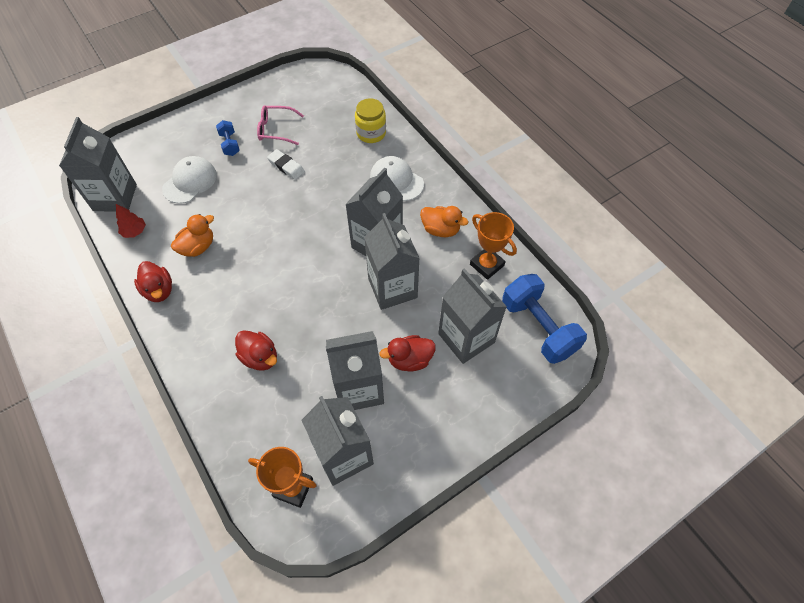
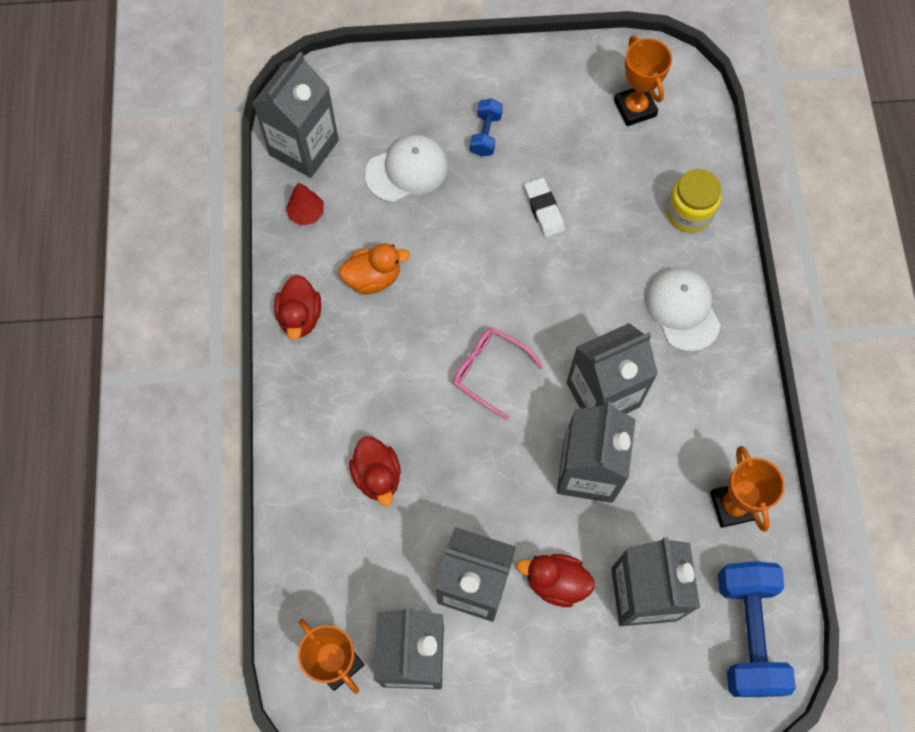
camera: 30 degrees right, 10 degrees up
(276, 130) = (560, 141): pink glasses -> pink glasses (490, 372)
(311, 98) = (635, 108): none -> orange trophy
(440, 230) = (700, 419): orange duck -> none

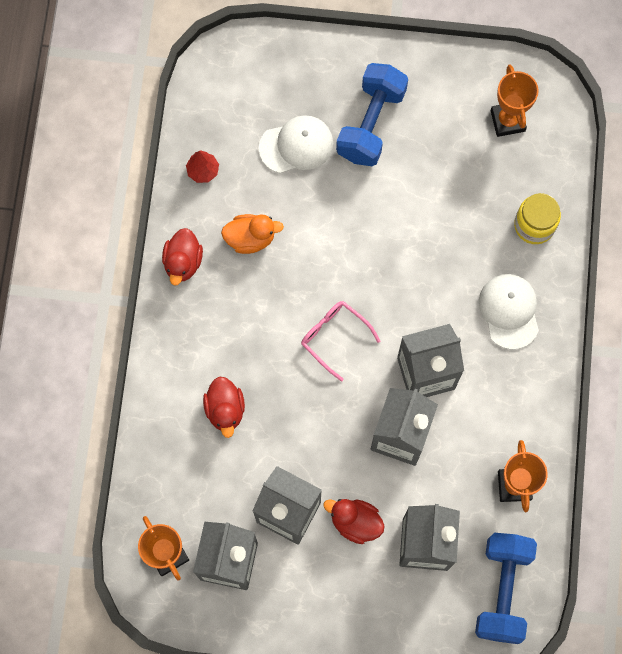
camera: 10 degrees right, 5 degrees up
(304, 147) = (210, 110): grey carton -> none
(485, 134) = (371, 124): blue dumbbell -> blue dumbbell, size x2.01
(543, 209) = (408, 201): white eraser -> none

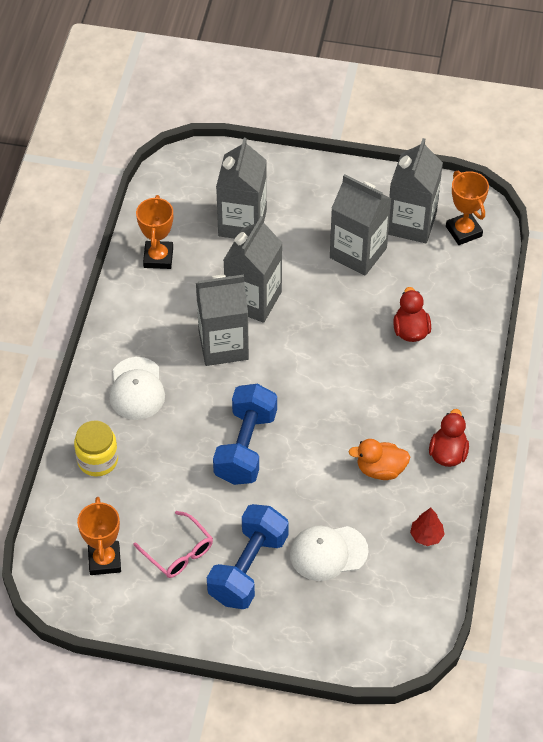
camera: 175 degrees left, 20 degrees down
(335, 337) = (305, 379): pink glasses -> pink glasses (178, 552)
(355, 522) = (300, 242): red duck -> none
(502, 590) = (182, 189): blue dumbbell -> blue dumbbell (245, 447)

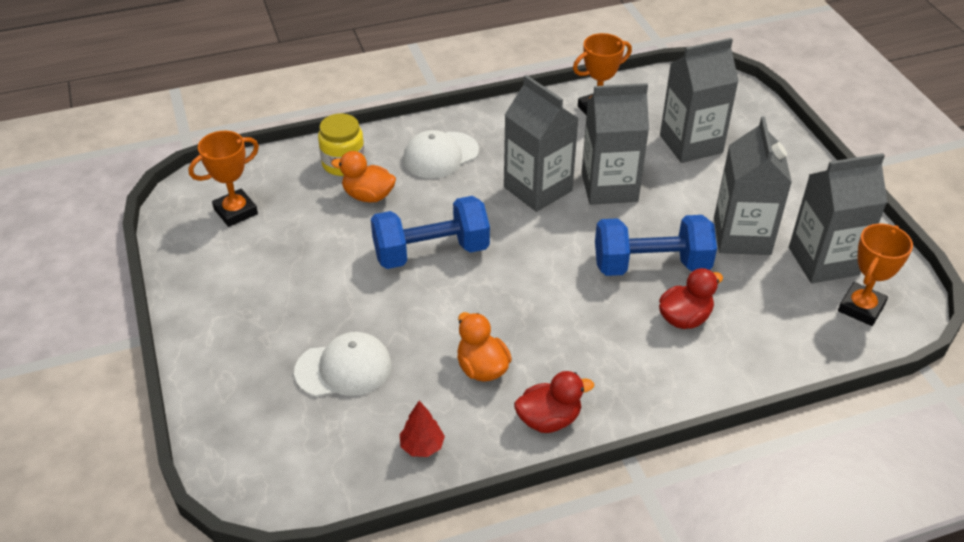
camera: 60 degrees right, 10 degrees down
(151, 460) = (368, 196): none -> orange duck
(178, 552) = (275, 255): pink glasses -> none
(248, 568) = (286, 313): blue dumbbell -> blue dumbbell (651, 265)
(328, 553) = (344, 368): white cap -> white cap turned 120 degrees clockwise

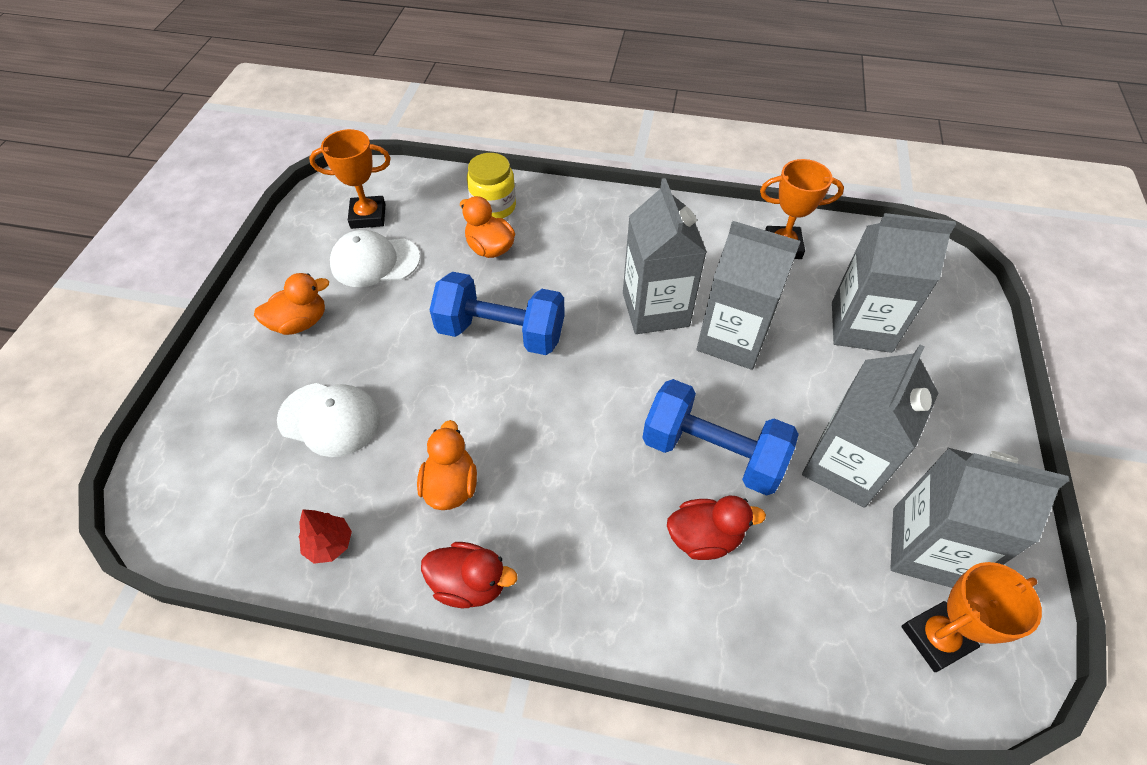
camera: 30 degrees right, 10 degrees up
(251, 314) = (300, 323): none -> orange duck
(440, 155) = (587, 234): white cap -> white cap (374, 262)

